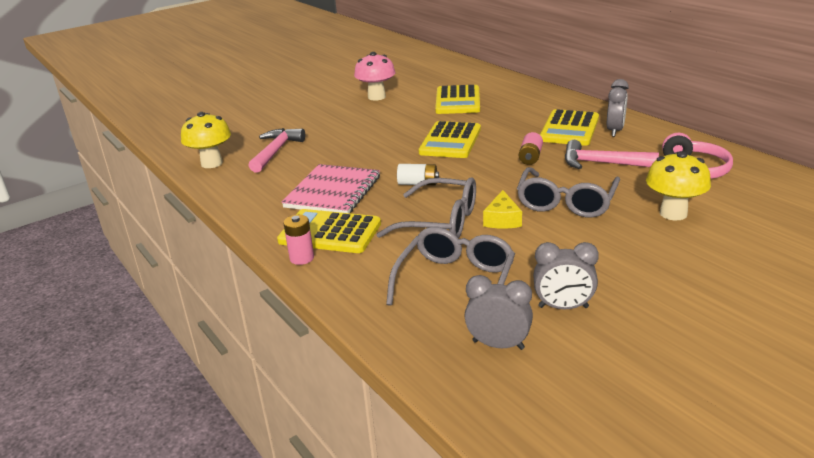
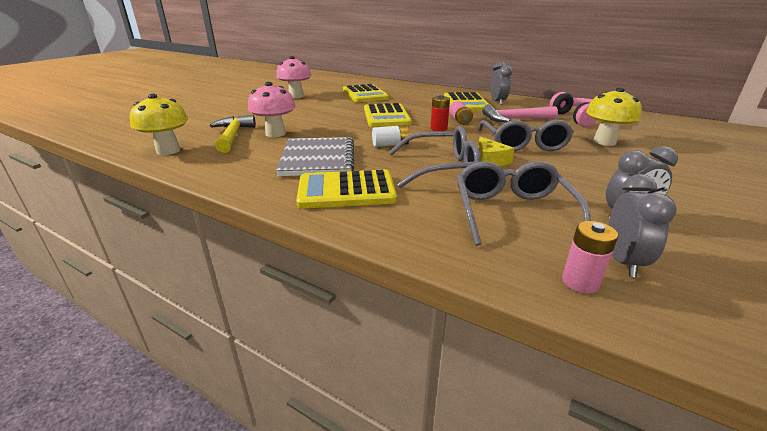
camera: 25 degrees left, 0 degrees up
(276, 151) = (233, 136): pink hammer -> yellow hammer
(302, 258) = (337, 217): pink battery -> pink battery (580, 282)
(317, 153) = (275, 134): none -> pink mushroom
(333, 192) = (318, 159): pink notebook -> grey notebook
(492, 167) = (438, 128): none -> red battery
(498, 345) = (623, 261): grey clock -> grey clock turned 105 degrees clockwise

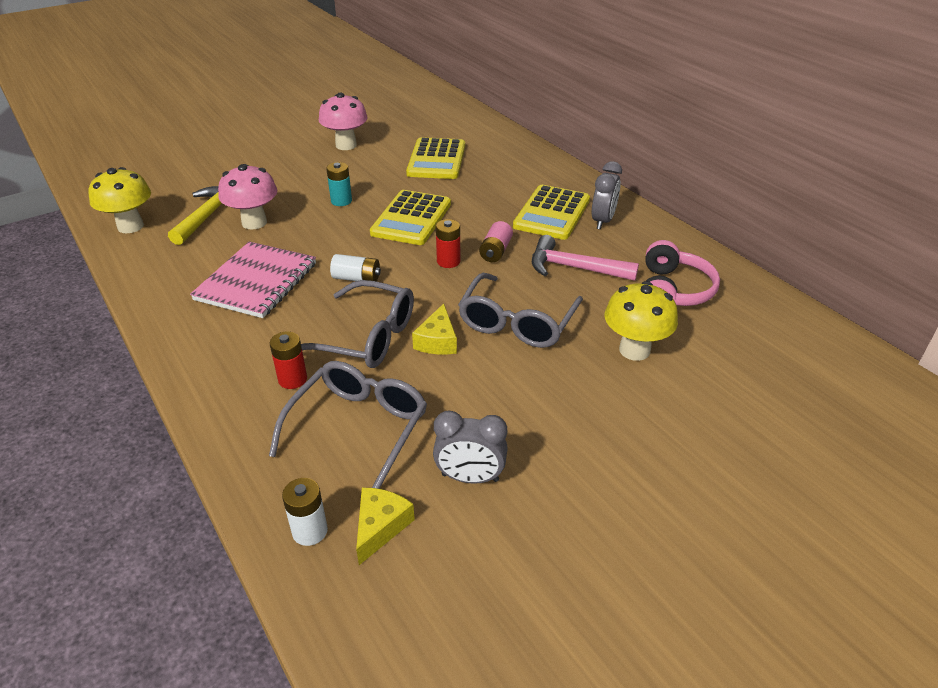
camera: 25 degrees right, 10 degrees up
(318, 159) = (256, 282): grey notebook -> pink notebook
(327, 116) = (341, 201): none -> turquoise battery
(346, 190) = (236, 342): yellow calculator -> none
(422, 199) = (292, 379): none -> red battery
(580, 282) = (310, 531): pink battery -> white battery
(623, 261) = (380, 527): grey clock -> yellow cheese

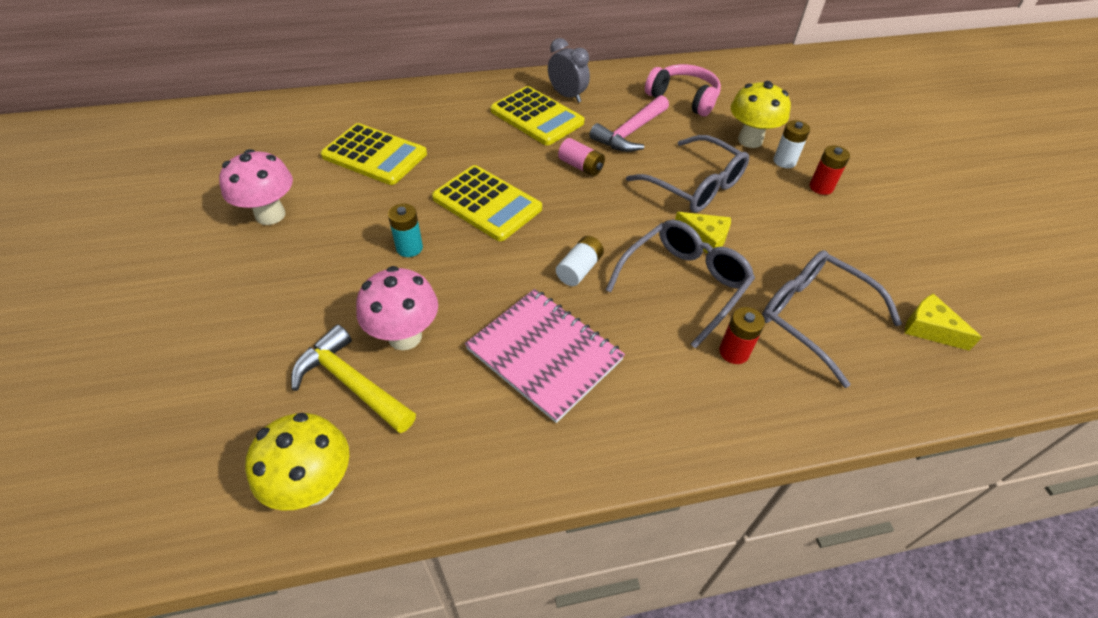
camera: 70 degrees left, 10 degrees up
(310, 531) = (934, 375): white battery -> white battery (784, 161)
(448, 261) = (582, 199): red battery -> red battery (821, 187)
(470, 477) = (879, 264): grey clock -> none

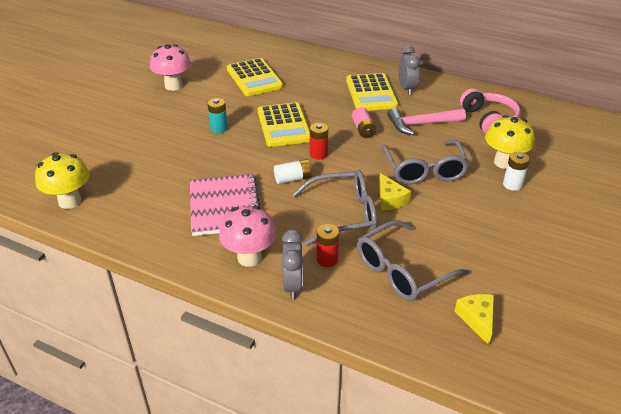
camera: 40 degrees right, 10 degrees down
(351, 383) = (127, 171): yellow hammer -> none
(405, 336) = (170, 165): pink mushroom -> pink mushroom (249, 257)
(741, 410) = (293, 285): none -> grey clock
(813, 317) = (402, 271): grey glasses -> grey glasses turned 120 degrees counterclockwise
(821, 187) = (518, 210): red battery -> red battery (318, 154)

